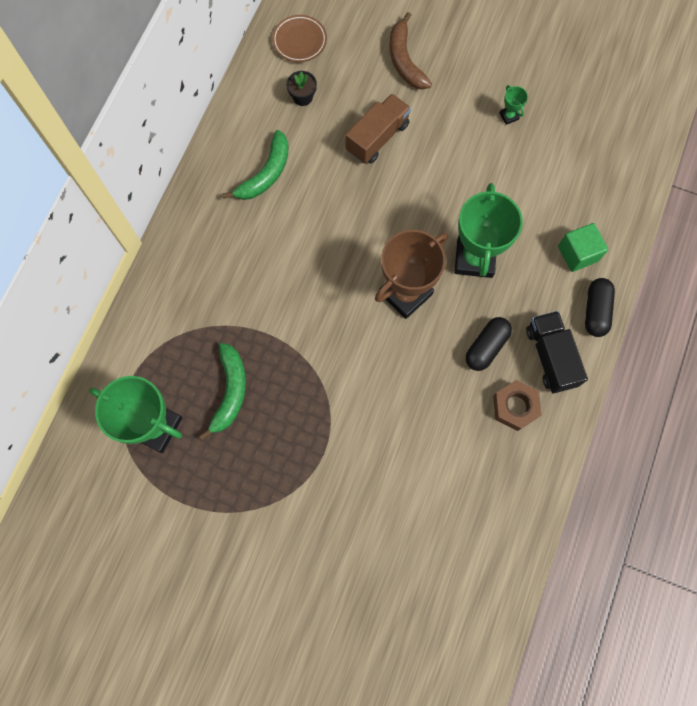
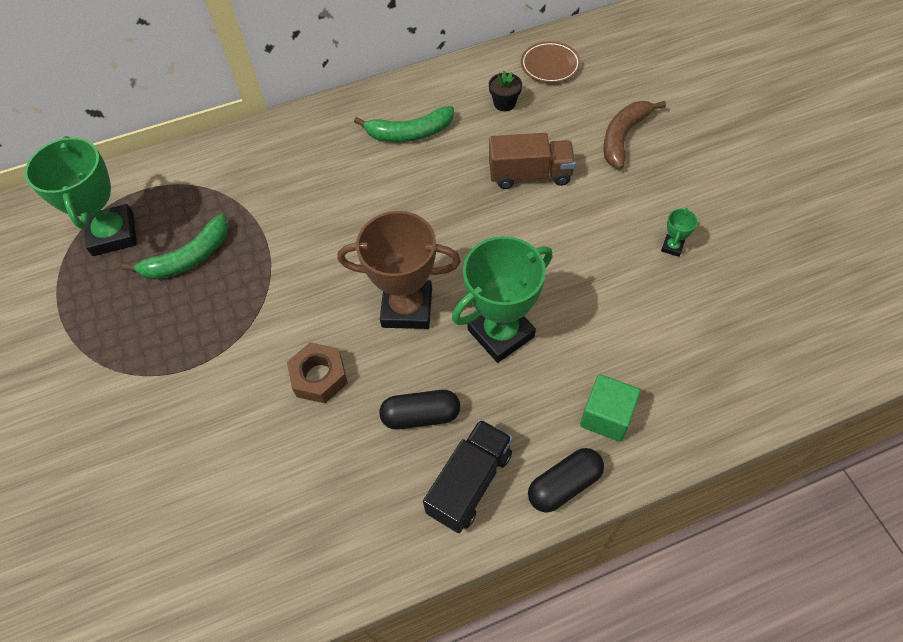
camera: 50 degrees right, 15 degrees down
(515, 407) = (382, 493): brown nut -> brown nut (319, 377)

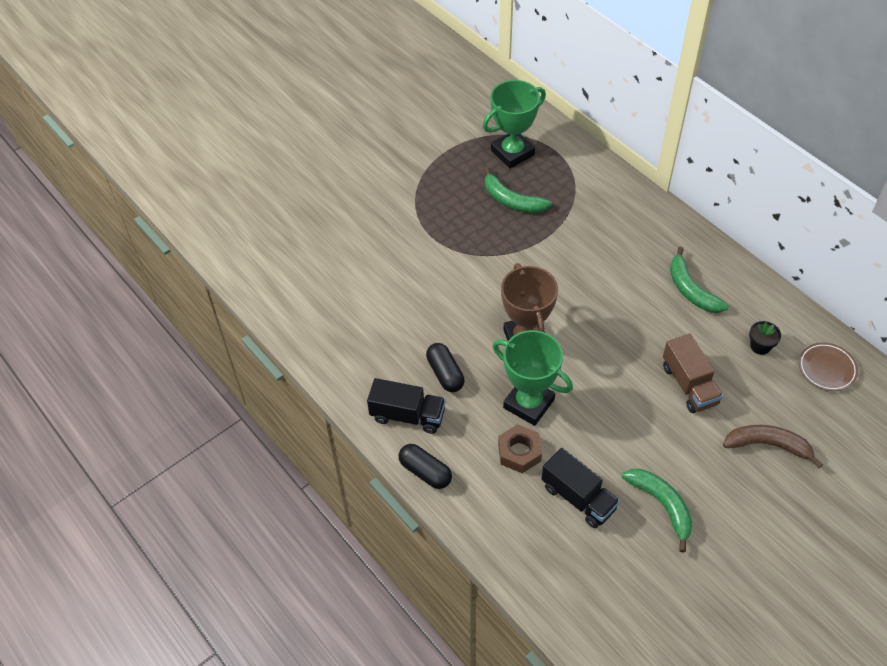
camera: 70 degrees right, 5 degrees down
(319, 377) = (451, 307): brown nut -> brown nut (519, 452)
(606, 416) = (486, 487): green cube -> none
(644, 322) = (578, 497): none -> black truck
(672, 247) = (662, 505): green trophy -> green banana

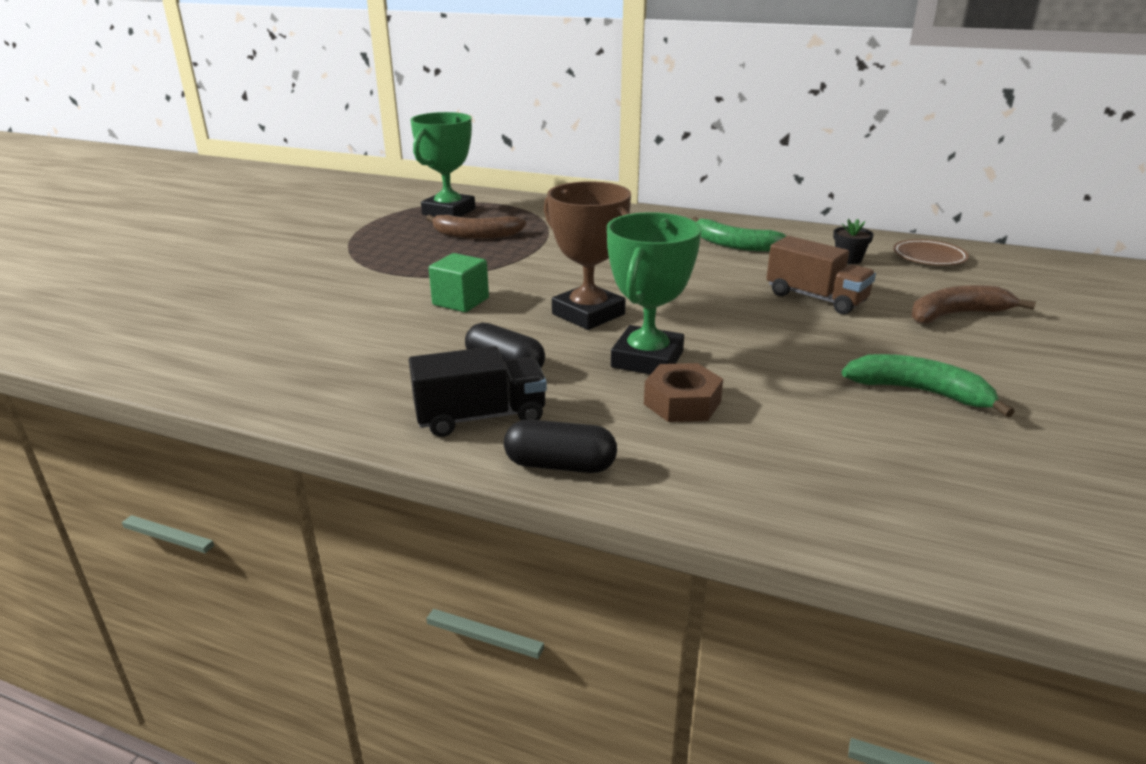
camera: 30 degrees left, 25 degrees down
(456, 291) = (460, 301): none -> green cube
(512, 200) = (475, 235): green banana -> brown banana
(528, 403) = (647, 359): green trophy -> green trophy turned 75 degrees counterclockwise
(578, 497) = (810, 419): black truck -> none

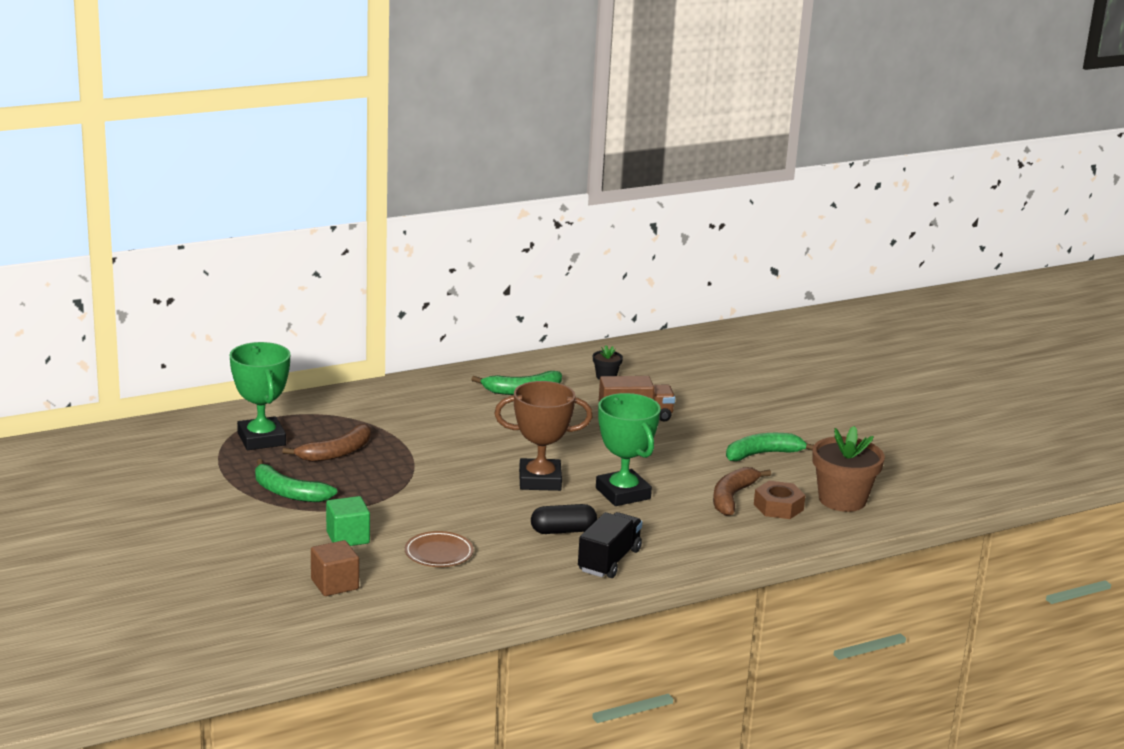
camera: 50 degrees left, 5 degrees down
(228, 318) = (334, 584): none -> brown cube
(376, 247) = (288, 492): none -> green banana
(460, 301) = (450, 506): green cube -> green cube (348, 537)
(560, 465) = (685, 562): black capsule -> none
(682, 403) = (680, 509): brown nut -> brown nut (778, 507)
(929, 257) = (644, 357): brown plate -> brown plate (439, 553)
(956, 314) = (715, 397): brown banana -> brown banana (732, 497)
(957, 502) = (842, 500): none -> brown flower pot

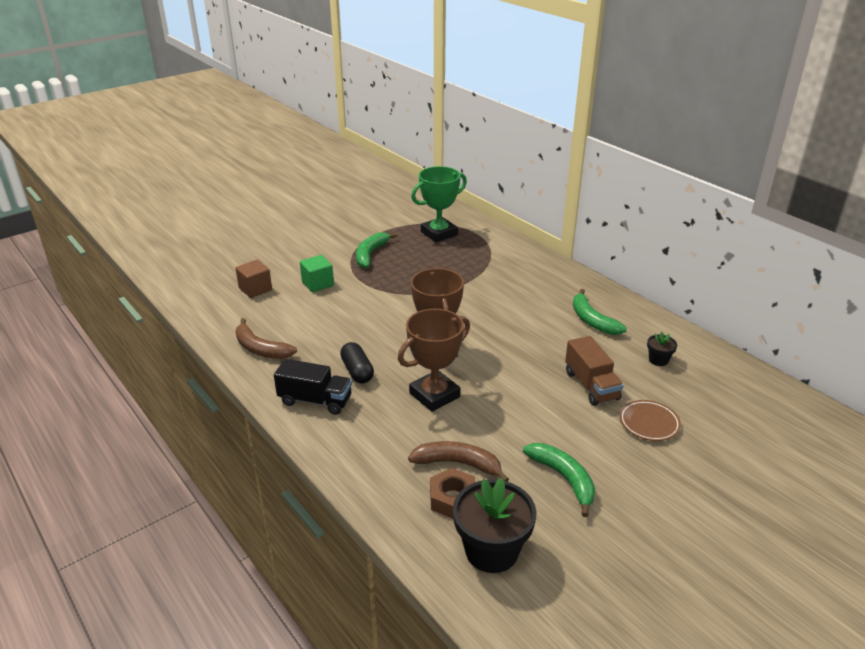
camera: 80 degrees right, 10 degrees up
(337, 452) = (435, 261): brown banana -> brown banana (261, 349)
(439, 553) = (305, 321): brown plate -> brown plate (649, 423)
(623, 493) = (434, 395): green trophy -> brown trophy
(842, 500) = (491, 551): brown flower pot -> black flower pot

